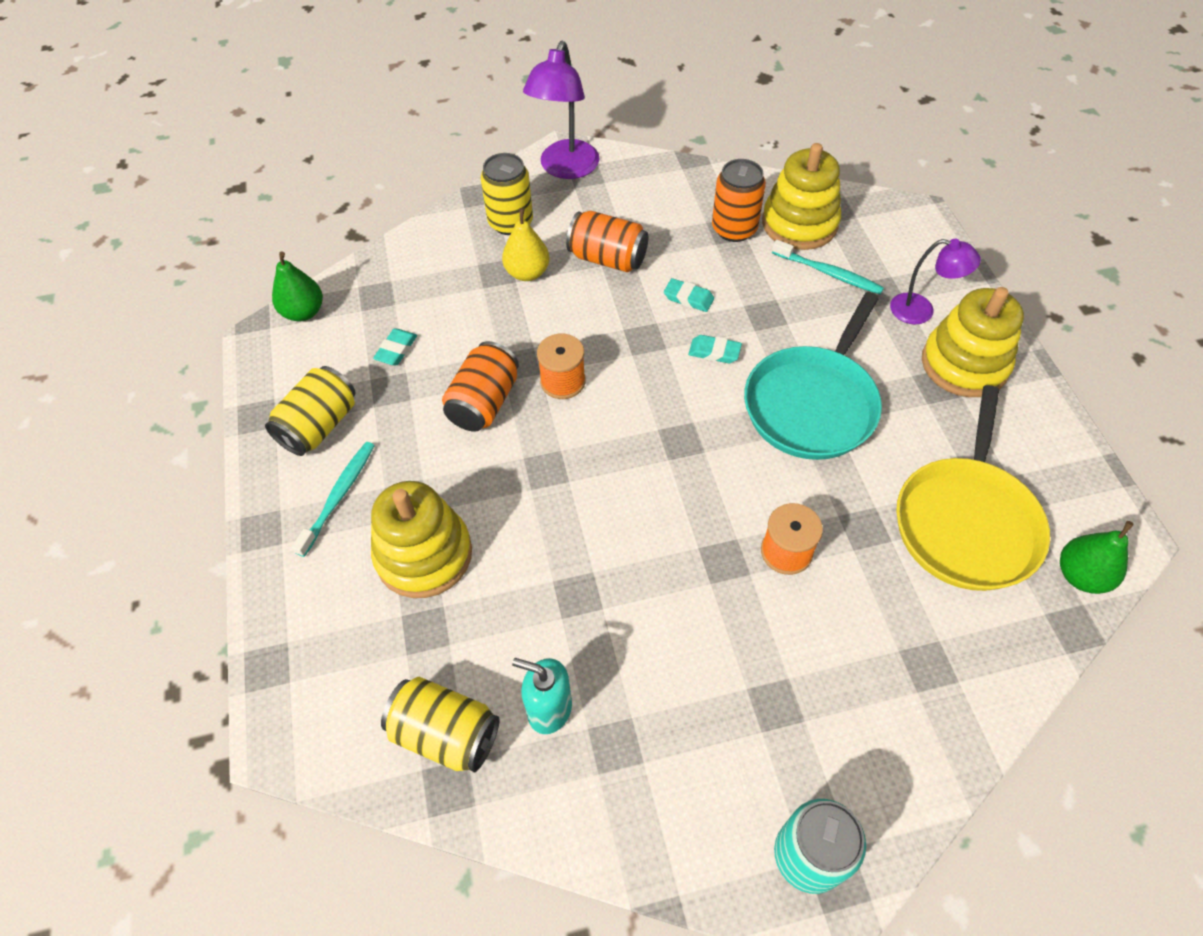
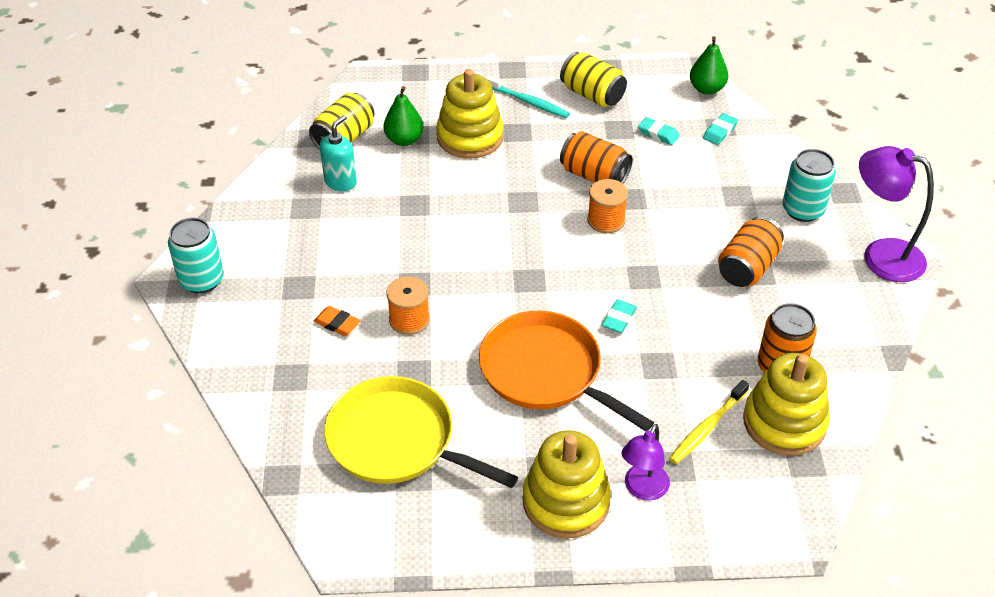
camera: 100 degrees right, 10 degrees down
(510, 222) = (803, 210): yellow can -> turquoise can
(527, 273) = (735, 214): yellow pear -> none
(688, 298) = (688, 314): turquoise eraser -> turquoise eraser (720, 132)
(812, 404) = (545, 372): turquoise pan -> orange pan
(822, 634) = (337, 324): none -> orange eraser
(828, 273) = (707, 427): turquoise toothbrush -> yellow toothbrush
(1081, 575) = (322, 502): green pear -> green pear (404, 140)

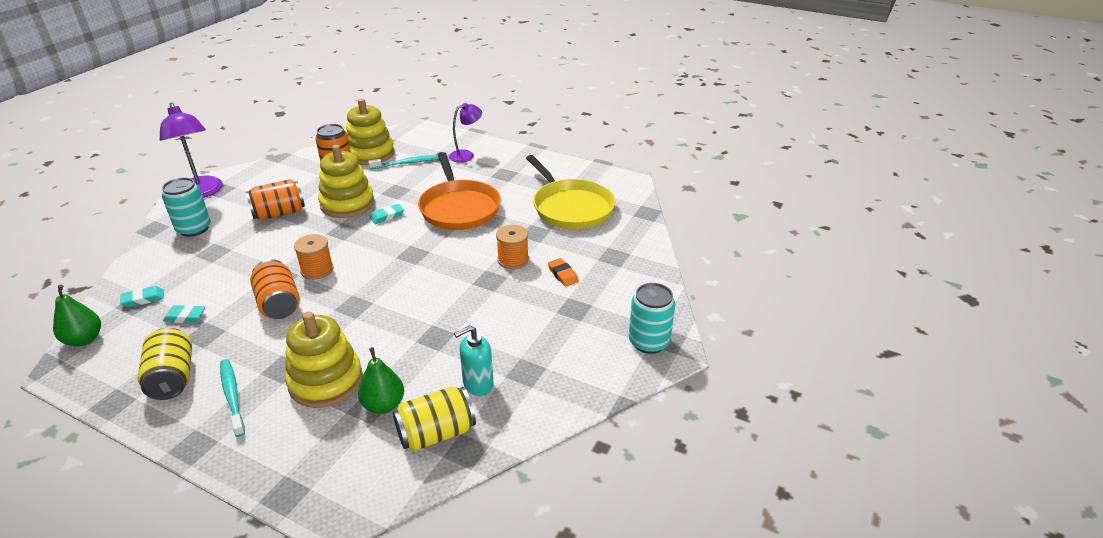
camera: 150 degrees left, 10 degrees down
(566, 501) = (506, 162): yellow stacking toy -> yellow stacking toy (347, 204)
(658, 134) = (185, 316): turquoise eraser -> turquoise eraser turned 60 degrees counterclockwise
(707, 427) = (407, 163): yellow toothbrush -> turquoise toothbrush

